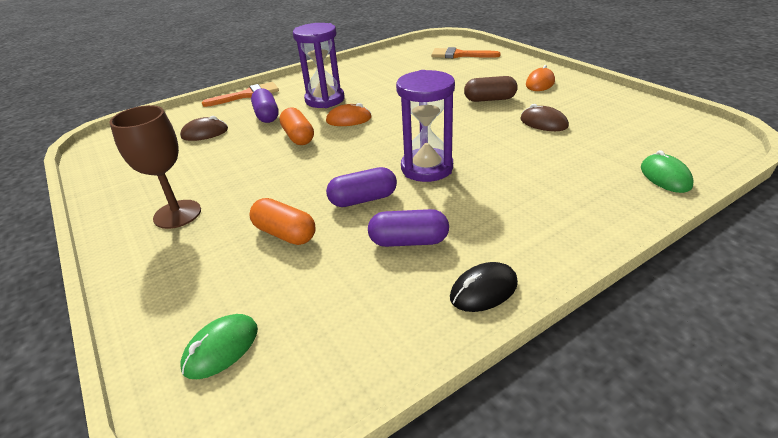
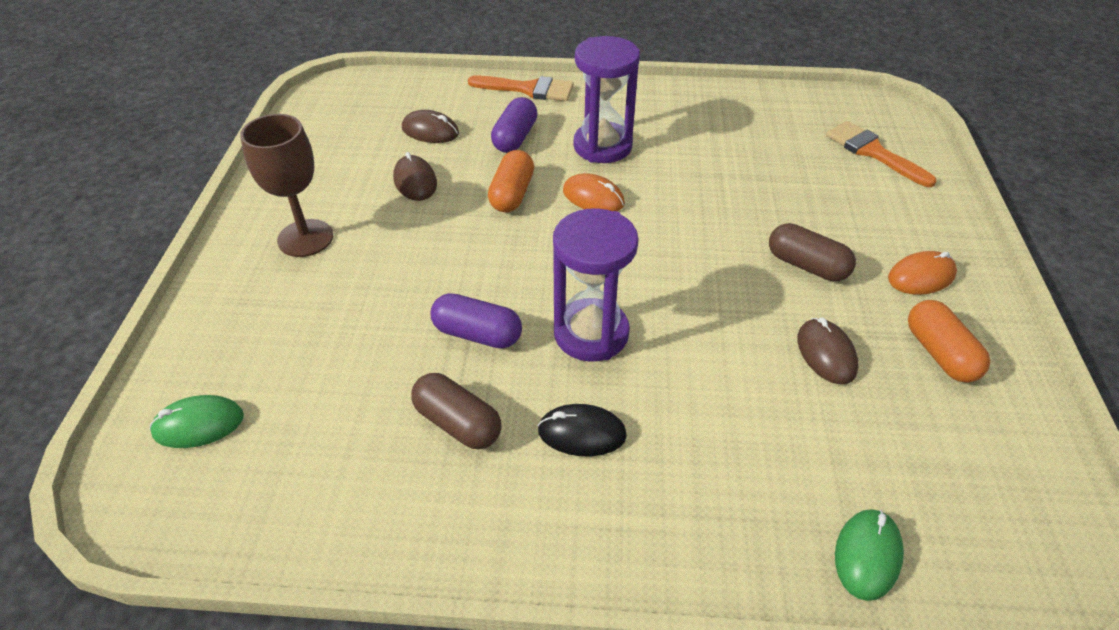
camera: 35 degrees right, 10 degrees up
(225, 157) = (415, 181): none -> brown mouse
(285, 234) = (364, 329): orange capsule -> orange capsule (939, 353)
(409, 241) = (457, 423): purple capsule -> brown capsule
(483, 290) = (454, 538): black mouse -> black mouse (582, 433)

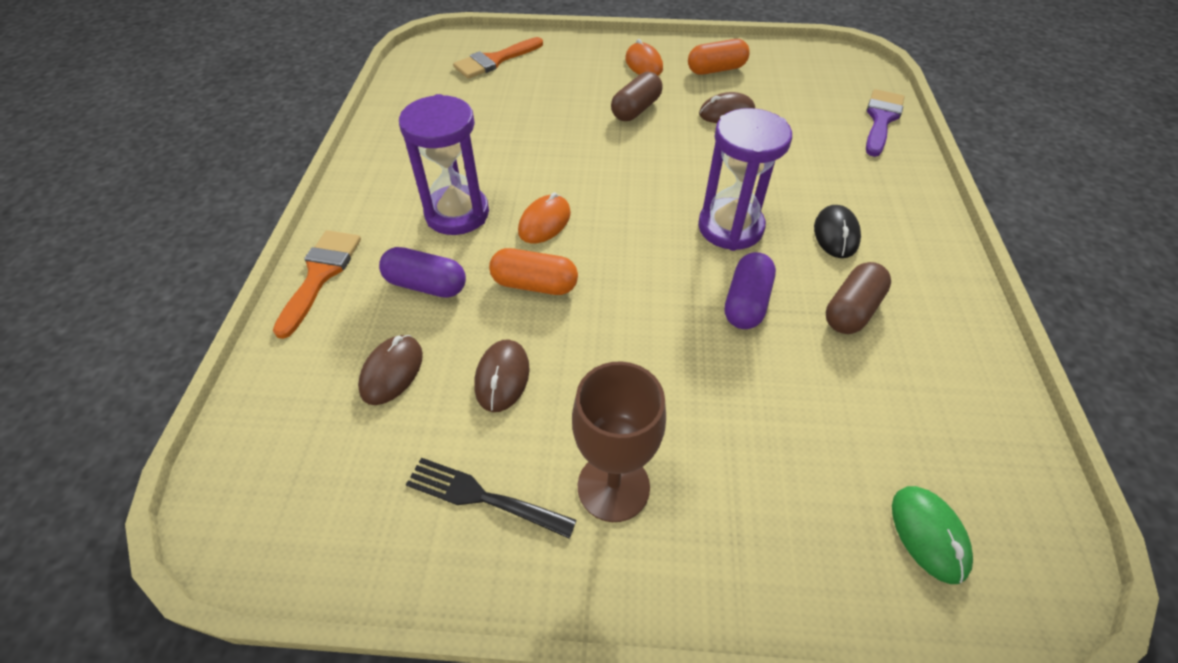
camera: 90 degrees left, 5 degrees up
(317, 179) = (484, 497): none -> black fork
(415, 181) = (502, 377): brown mouse -> brown mouse turned 60 degrees counterclockwise
(867, 555) = (881, 119): green mouse -> purple brush

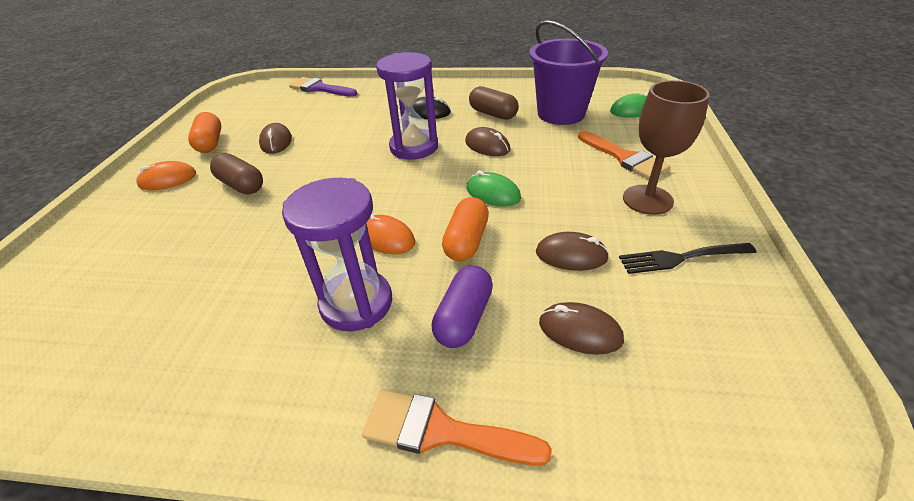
camera: 85 degrees left, 10 degrees down
(484, 497) = (682, 257): black fork -> black fork turned 60 degrees clockwise
(494, 60) = (55, 293): orange brush -> orange brush (624, 158)
(626, 308) = (493, 193): none -> green mouse
(746, 302) = (487, 146): purple capsule -> brown mouse
(878, 405) = (561, 114): none -> purple bucket

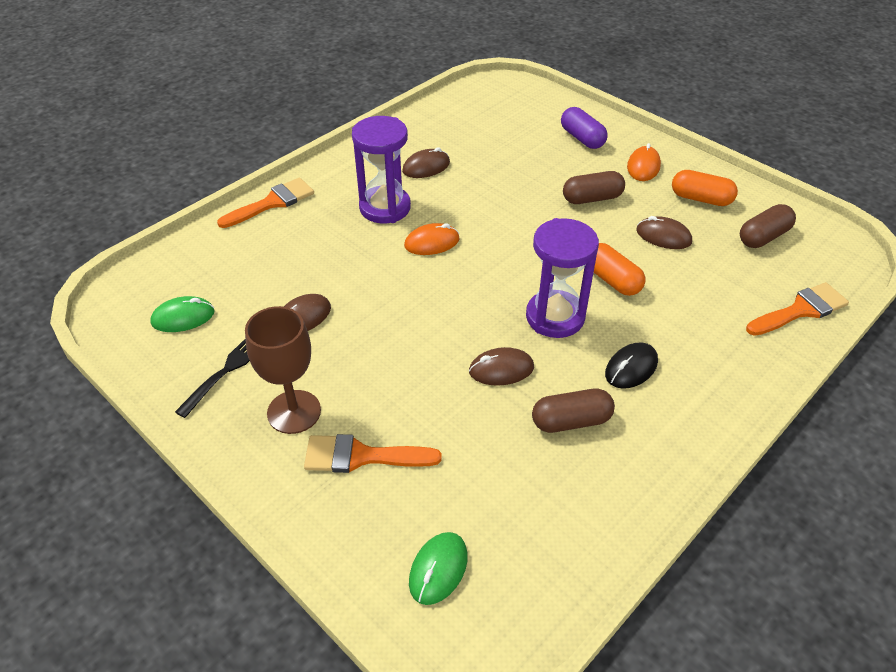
camera: 125 degrees right, 5 degrees up
(248, 113) = (763, 237): none -> brown capsule
(320, 88) = (800, 310): purple brush -> orange brush
(464, 318) = (320, 241): purple capsule -> purple capsule (582, 138)
(466, 241) = (381, 277): orange capsule -> orange capsule (612, 280)
(493, 193) = (419, 324): green mouse -> green mouse (183, 317)
(561, 114) = (507, 485): purple bucket -> none
(580, 331) = (252, 278): brown mouse -> brown mouse (426, 167)

